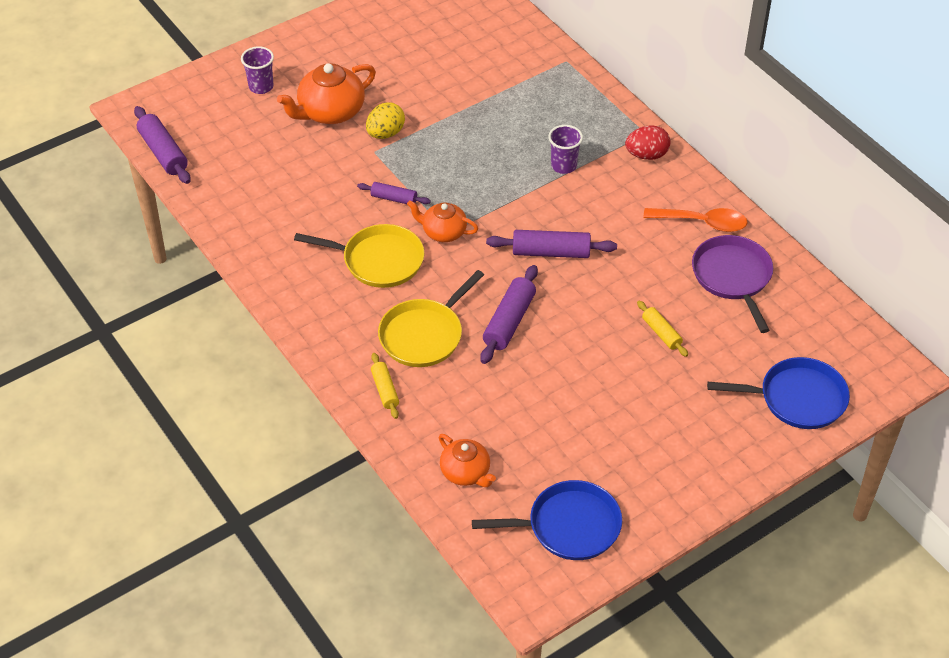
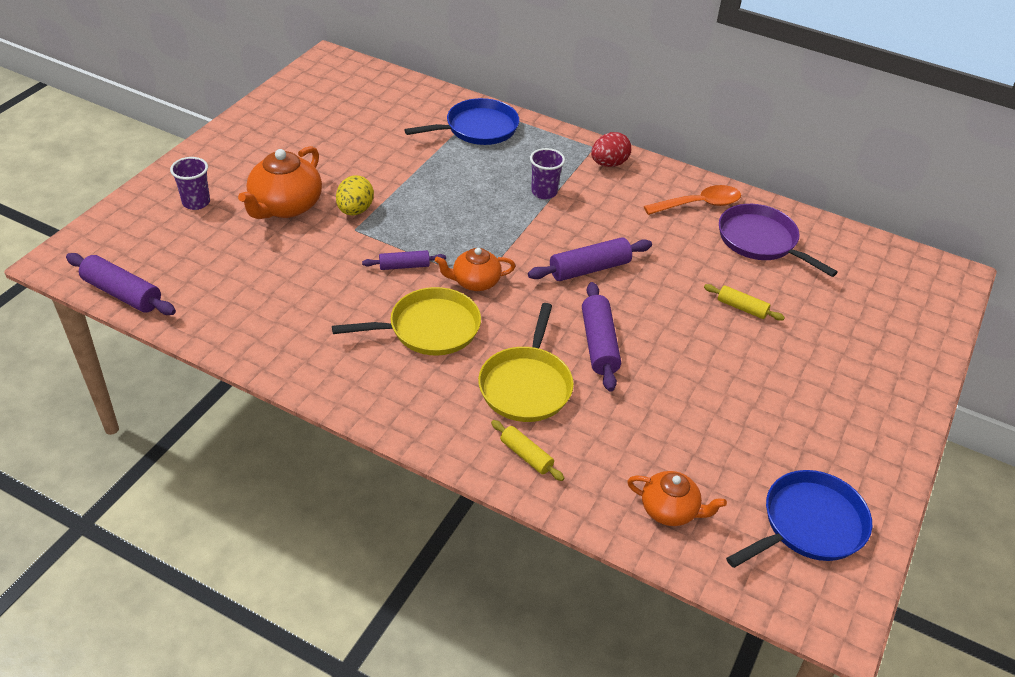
camera: 30 degrees left, 5 degrees down
(797, 398) = (898, 325): blue pan -> blue pan (478, 128)

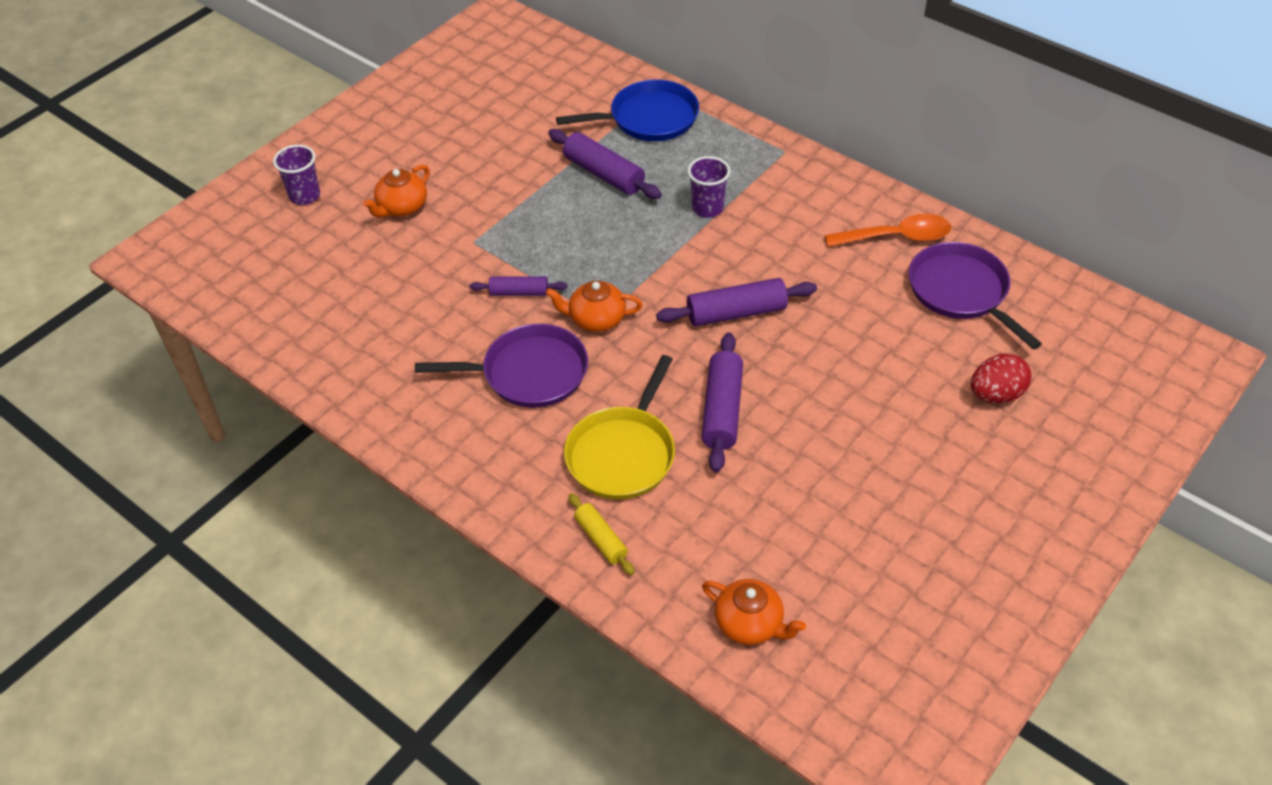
camera: 15 degrees right, 5 degrees up
(122, 293) = (205, 302): purple rolling pin -> purple rolling pin (604, 174)
(285, 206) = (402, 207): orange teapot -> orange teapot, size x0.62
(355, 210) = (479, 217): yellow egg -> none
(429, 328) = (529, 373): yellow pan -> purple pan
(609, 164) = (797, 175): red egg -> red egg (996, 394)
(742, 308) = (911, 379): yellow rolling pin -> none
(809, 524) = (912, 661): blue pan -> none

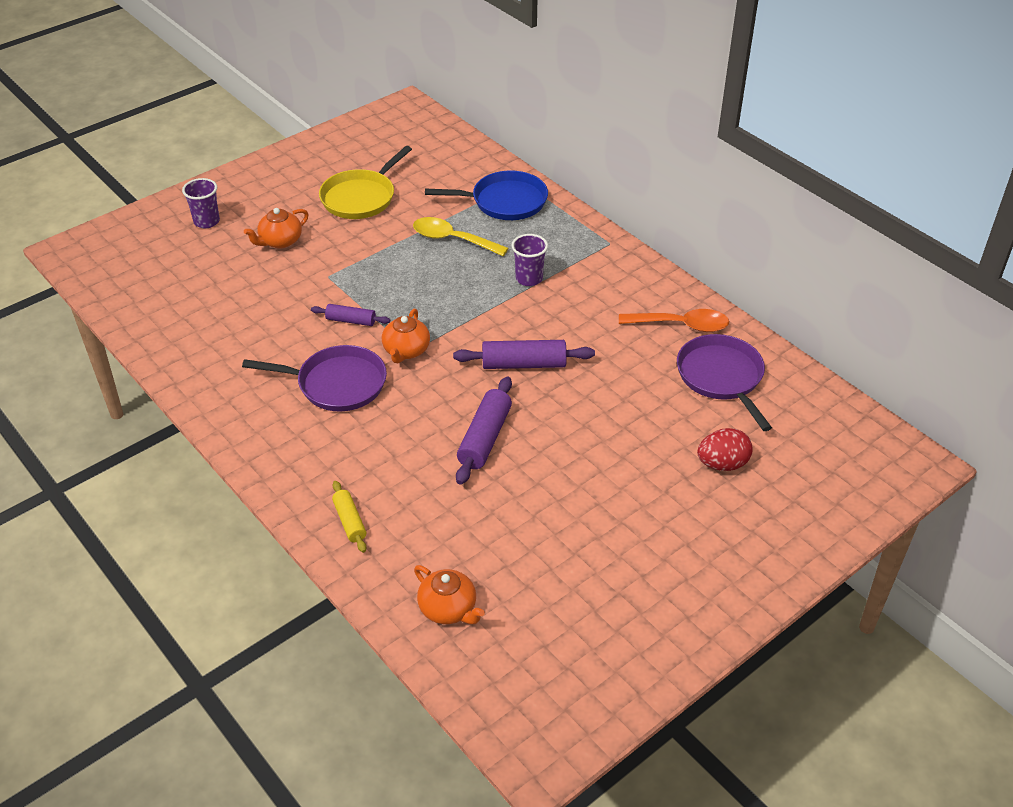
camera: 10 degrees right, 5 degrees down
(596, 319) = (406, 351): orange teapot -> orange teapot turned 90 degrees counterclockwise
(604, 174) = (452, 239): purple rolling pin -> yellow spoon
(623, 454) = (391, 459): yellow pan -> yellow pan (360, 198)

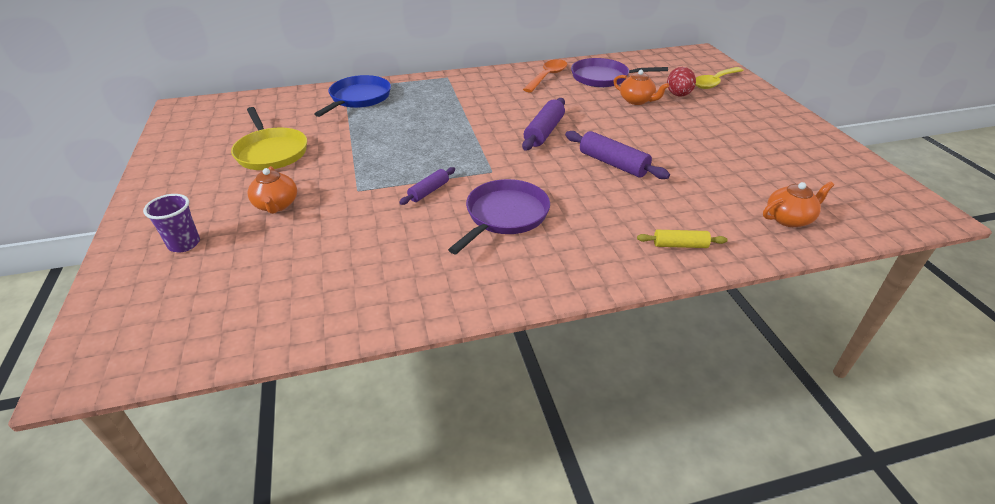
camera: 65 degrees left, 5 degrees down
(406, 351) = (490, 174): orange teapot -> orange teapot (637, 101)
(452, 239) = (377, 126): yellow spoon -> yellow spoon (714, 82)
(529, 279) = (454, 110): purple cup -> none

